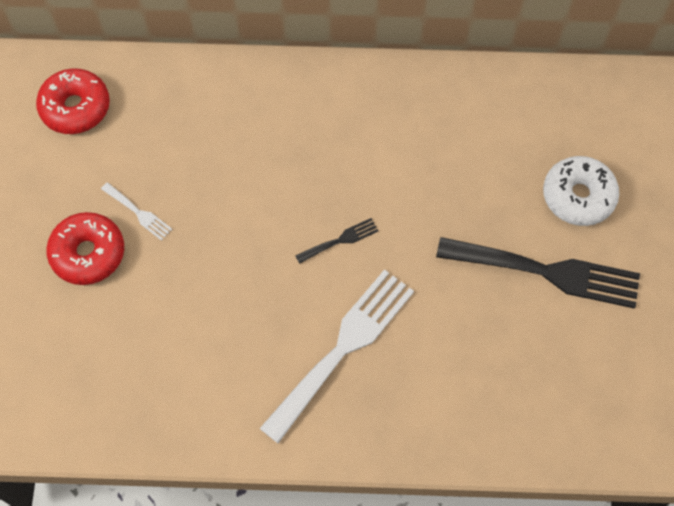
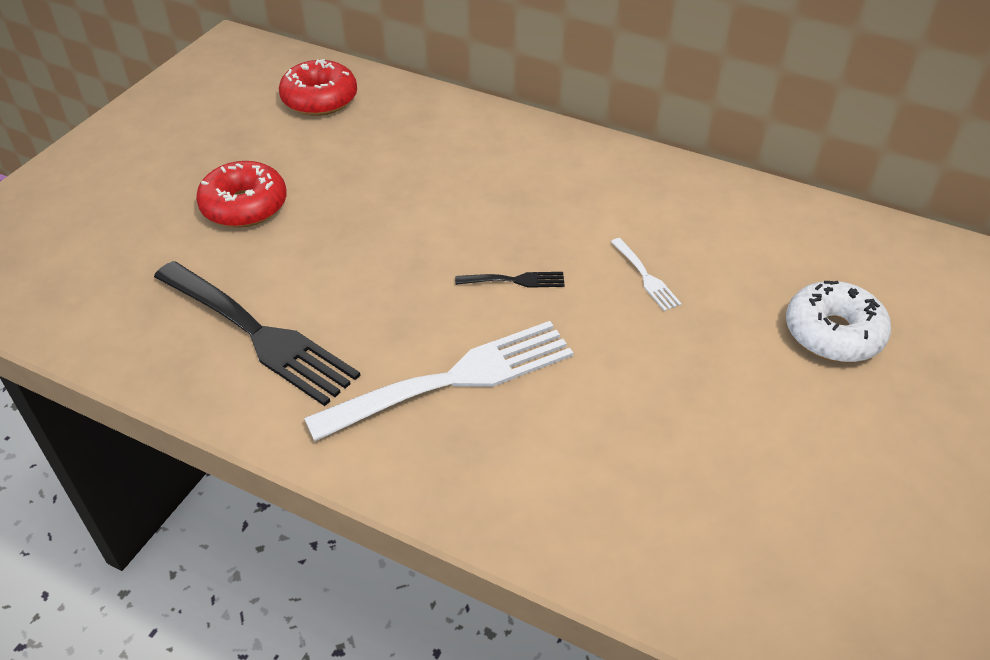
camera: 25 degrees right, 20 degrees down
(138, 213) = (318, 191): white fork -> white fork (646, 277)
(547, 272) = (756, 394): black fork -> black fork (259, 334)

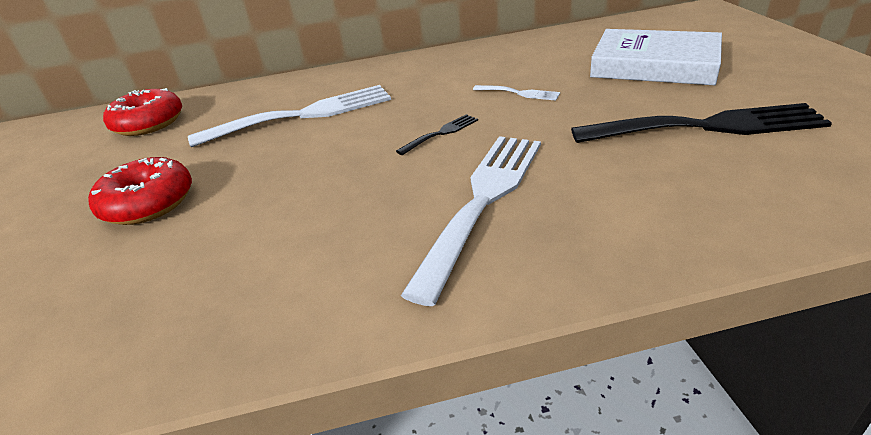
camera: 35 degrees left, 10 degrees down
(259, 334) = (271, 270): black fork -> black fork (707, 126)
(438, 173) = (303, 115): none -> white fork
(833, 333) = (654, 65): white donut -> white book

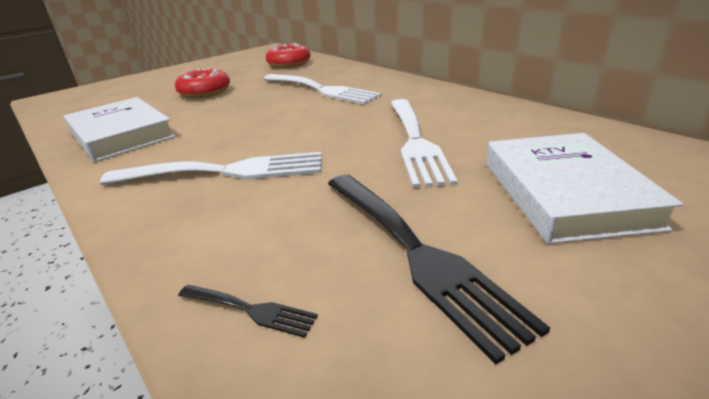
camera: 60 degrees right, 5 degrees down
(227, 298) = (121, 135): none -> white book
(441, 133) = (320, 133): black fork -> black fork (251, 310)
(519, 93) = (416, 142): white fork -> white fork, size x2.29

